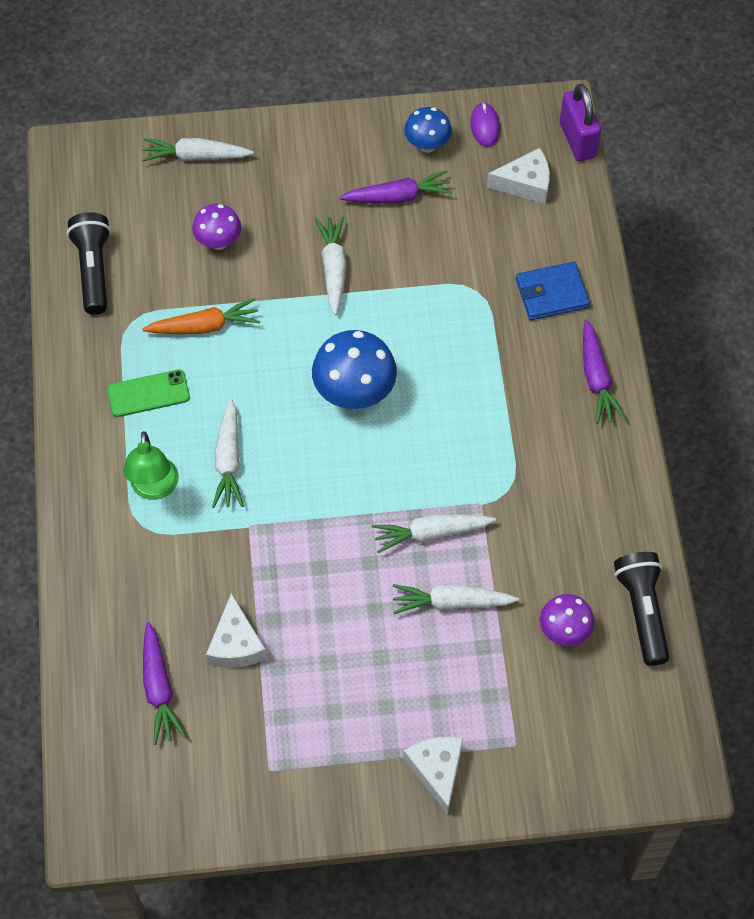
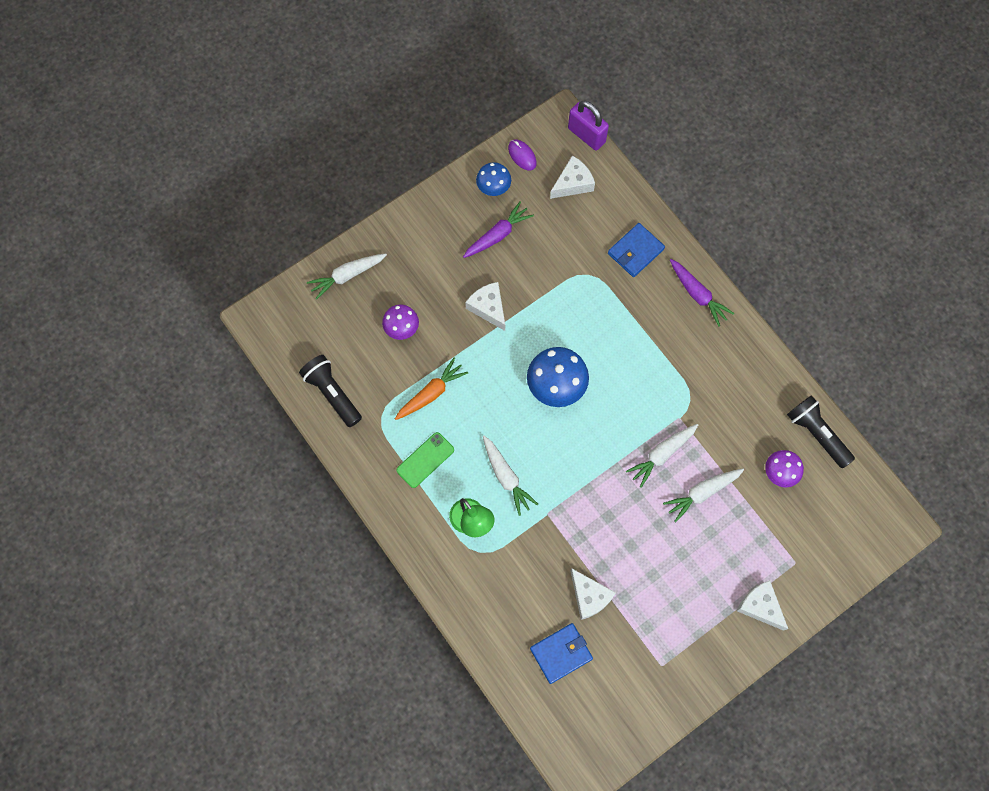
camera: 30 degrees left, 10 degrees up
(159, 688) = (561, 653): purple carrot -> blue wallet
(333, 268) = (488, 308): white carrot -> white cheese

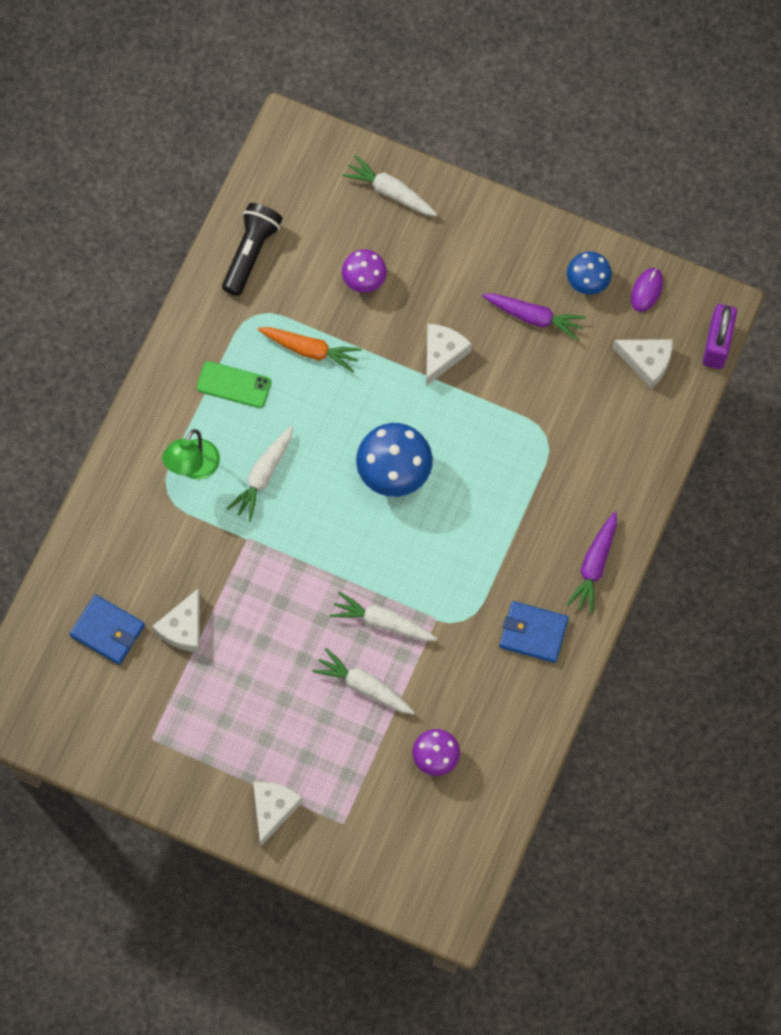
camera: 60 degrees right, 0 degrees up
(635, 251) = (605, 472): blue wallet -> blue wallet (533, 633)
(816, 434) = (505, 775): black flashlight -> none

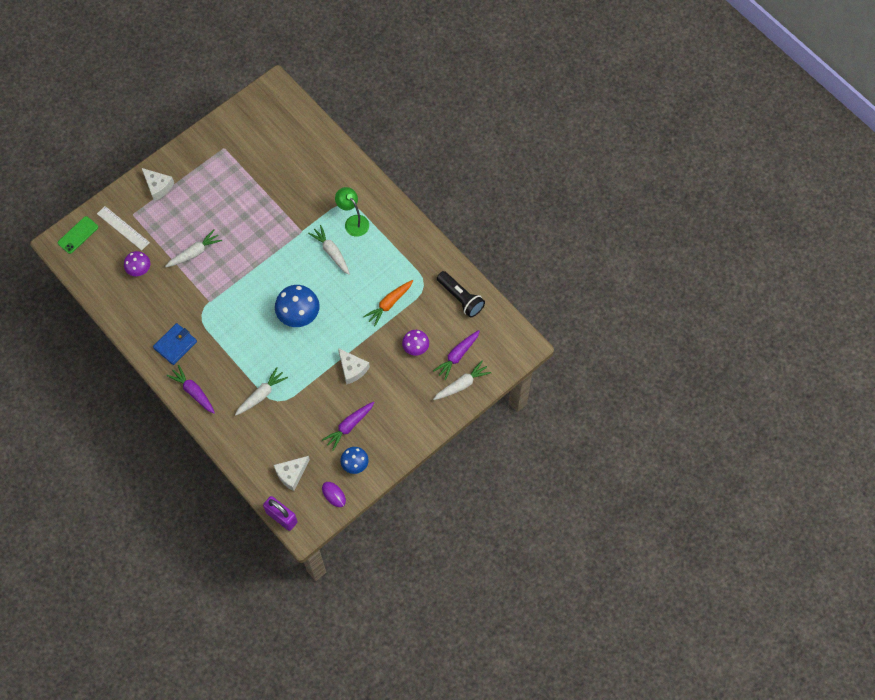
camera: 115 degrees right, 5 degrees down
(108, 630) = (289, 149): blue wallet -> none
(183, 628) = (271, 183): white cheese -> none
(234, 385) = (389, 259): green phone -> green phone (78, 235)
(348, 217) = (457, 356): none -> purple carrot
(374, 825) = (123, 228): none -> white ruler
(383, 622) = (222, 275): white carrot -> white carrot (261, 395)

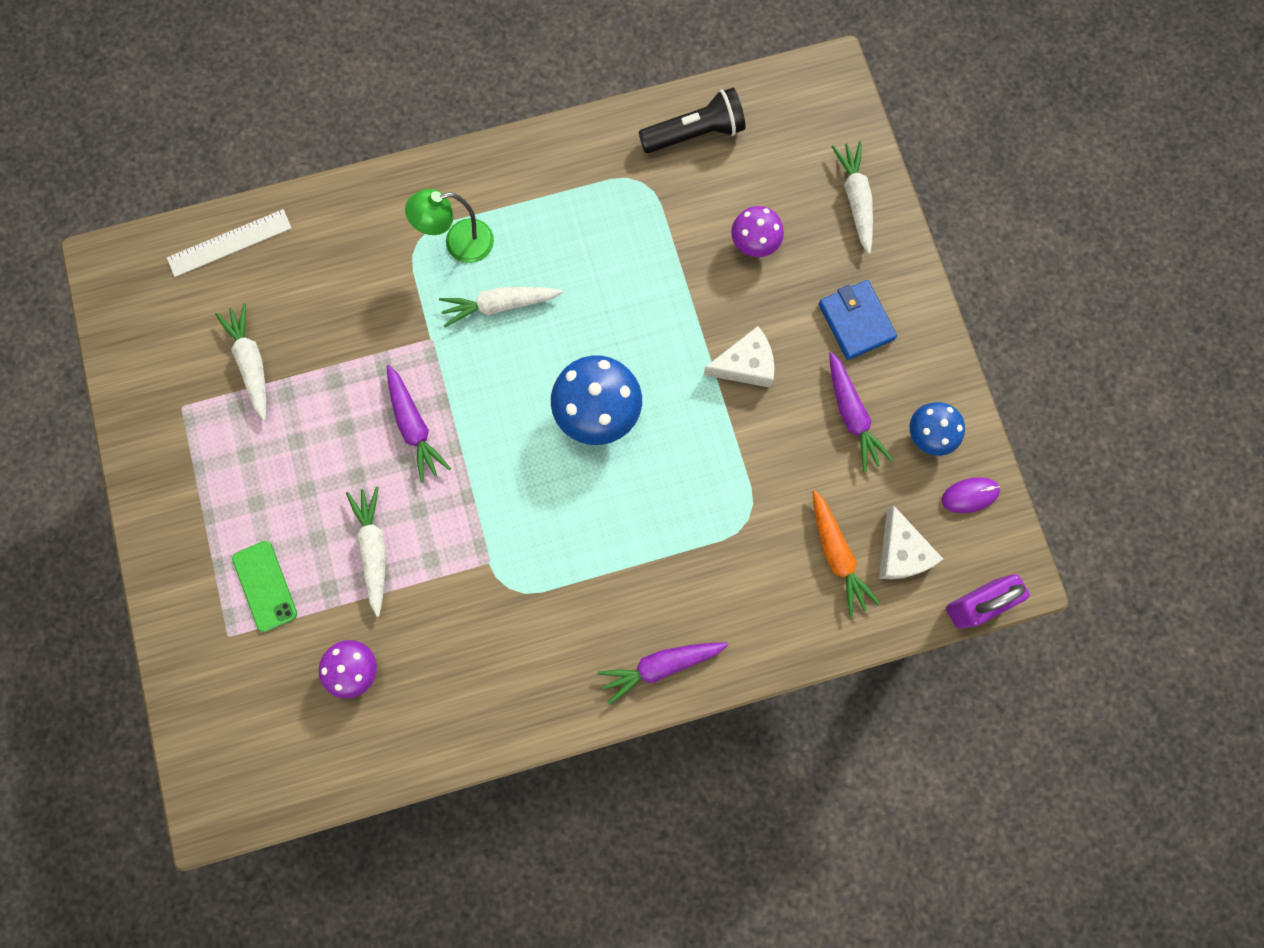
camera: 65 degrees left, 10 degrees up
(78, 235) = (215, 763): green phone -> green phone (265, 586)
(123, 228) = (248, 666): white ruler -> white ruler (229, 243)
(158, 186) = (195, 563): white cheese -> none
(175, 345) = (548, 662): blue wallet -> blue wallet (856, 321)
(261, 395) = (723, 543): white carrot -> white carrot (252, 363)
(389, 304) = (649, 251): orange carrot -> orange carrot (837, 555)
(457, 356) = (799, 184): purple carrot -> purple carrot (414, 426)

